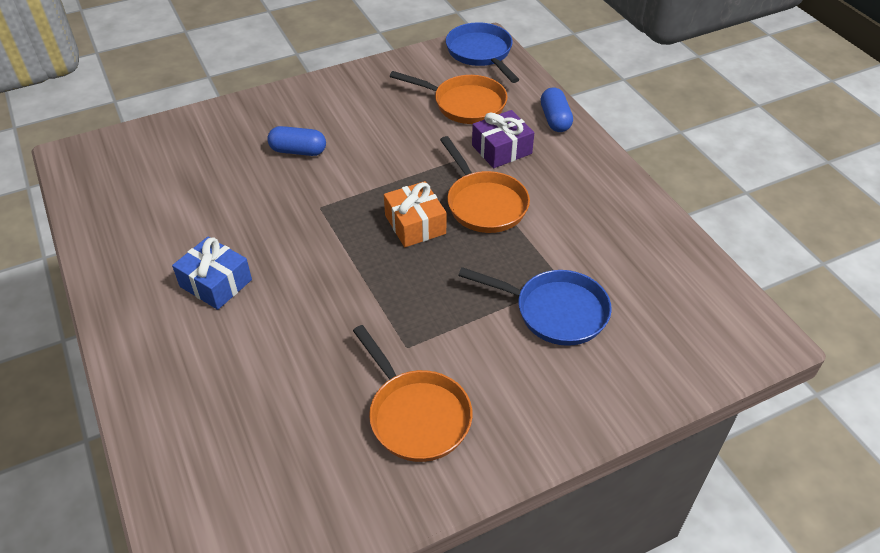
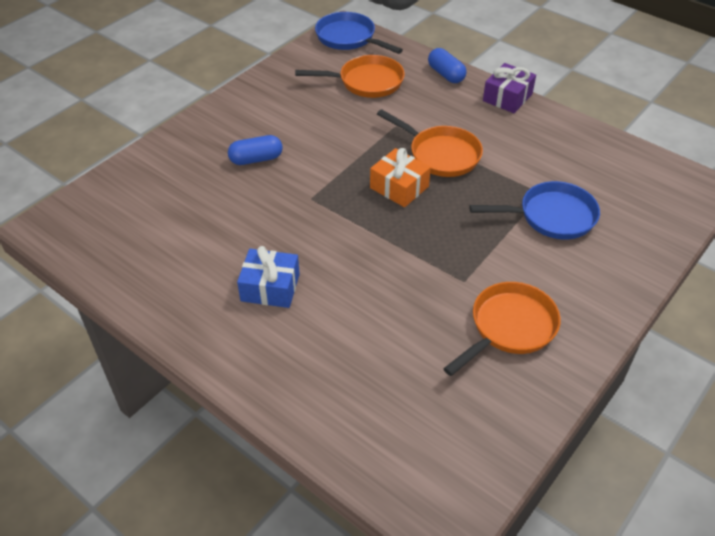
camera: 25 degrees left, 0 degrees up
(416, 415) = (509, 327): orange pan -> orange pan turned 75 degrees counterclockwise
(501, 149) = (422, 109): purple gift -> purple gift (507, 97)

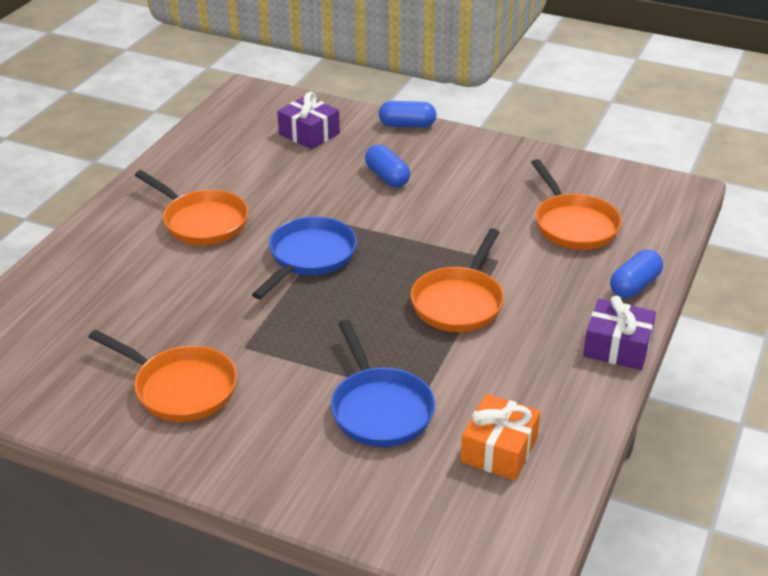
camera: 75 degrees right, 10 degrees down
(156, 194) = (309, 134): none -> purple gift
(179, 133) = (407, 125): none -> blue capsule
(270, 287) = (202, 222): blue gift -> orange pan
(348, 38) = (660, 196): blue pan -> blue pan (309, 257)
(399, 187) = (383, 279): orange gift -> orange gift (499, 450)

